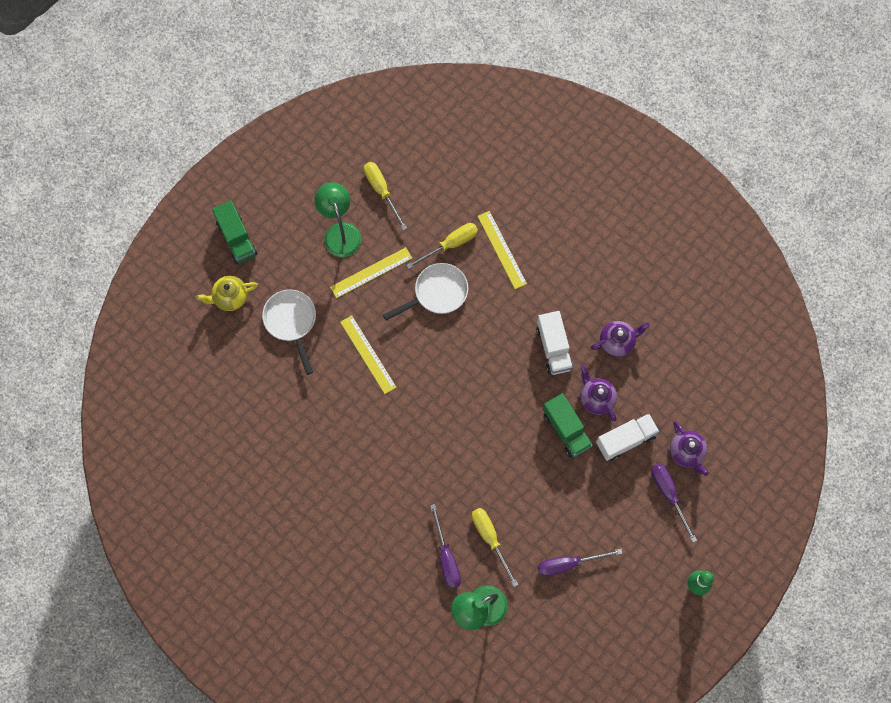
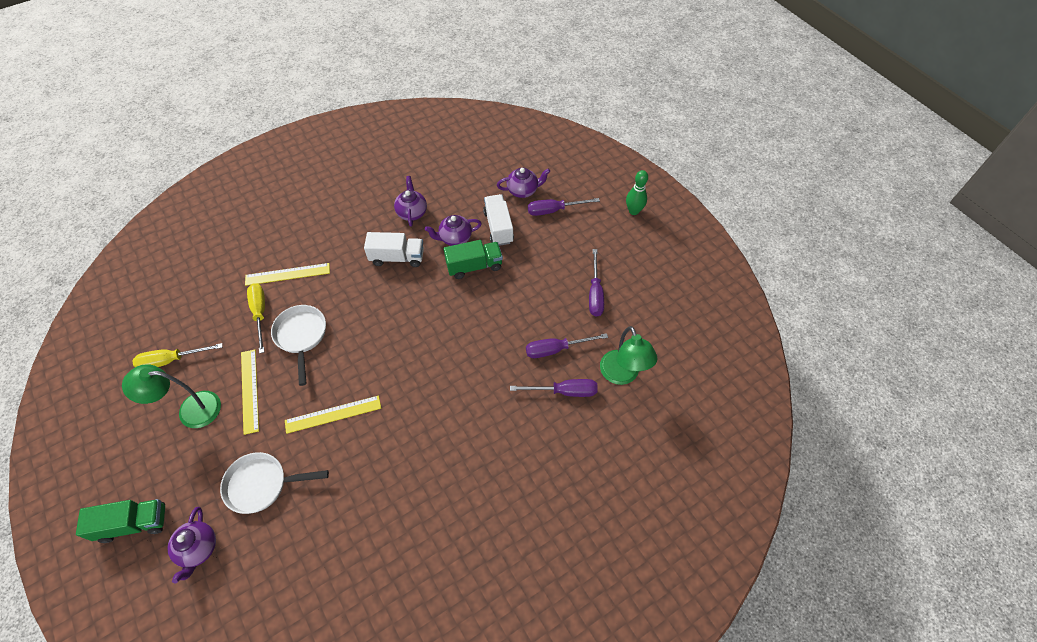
camera: 75 degrees left, 15 degrees down
(230, 297) = (198, 548): yellow teapot -> purple teapot
(490, 539) = (556, 349): yellow screwdriver -> purple screwdriver

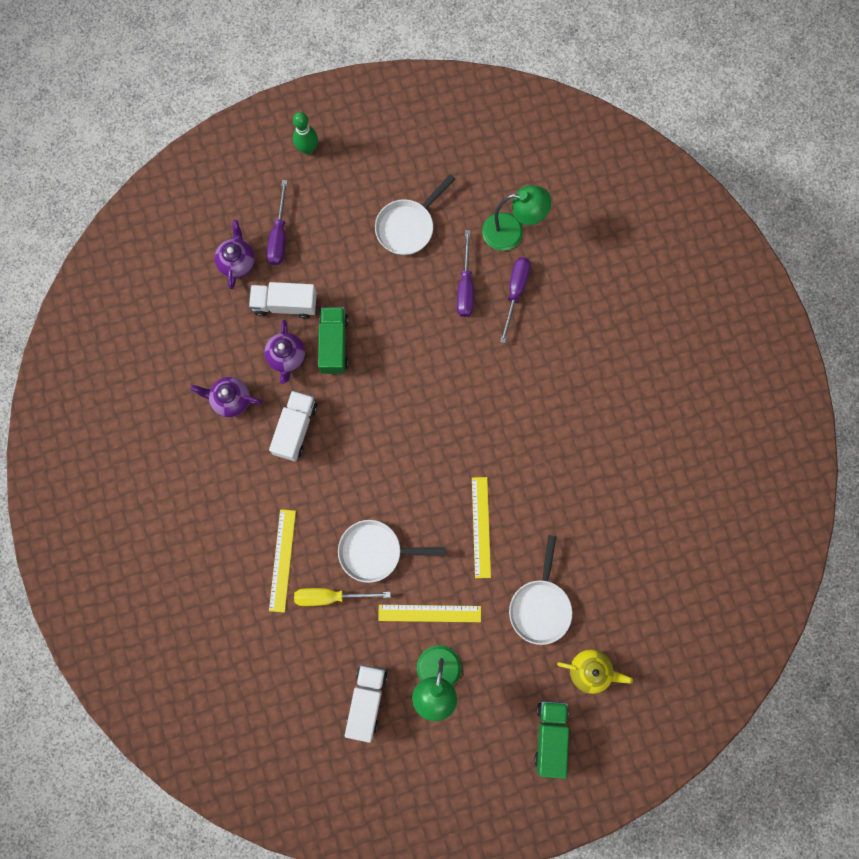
camera: 75 degrees left, 20 degrees up
(171, 360) = (367, 700): yellow screwdriver -> white truck
(198, 548) = (590, 670): purple teapot -> yellow teapot
(595, 293) = (408, 226): purple screwdriver -> white pan

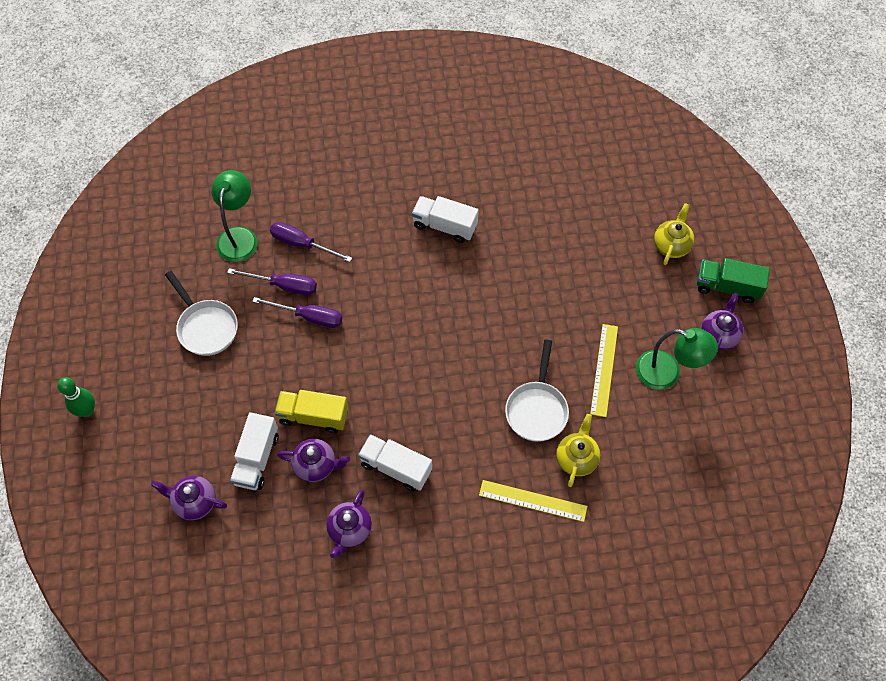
camera: 80 degrees left, 15 degrees down
(279, 235) = (177, 454): purple screwdriver -> purple screwdriver (309, 317)
(331, 596) = (576, 458): yellow screwdriver -> yellow teapot
(334, 344) = (313, 416): green truck -> yellow truck
(367, 700) = (683, 439): white truck -> white truck (444, 226)
(481, 527) = (527, 311): yellow ruler -> none
(490, 730) = (718, 335): none -> purple teapot
(540, 606) = (608, 275): white pan -> none

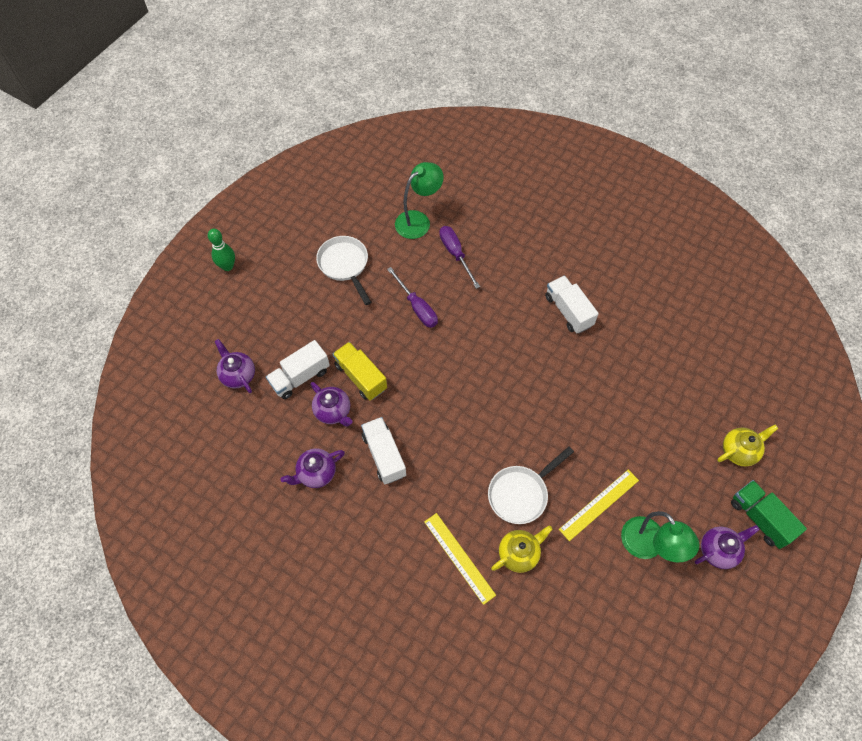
camera: 40 degrees right, 0 degrees up
(206, 327) = (345, 265): white pan -> white pan turned 150 degrees clockwise
(284, 286) = (419, 274): purple screwdriver -> none

